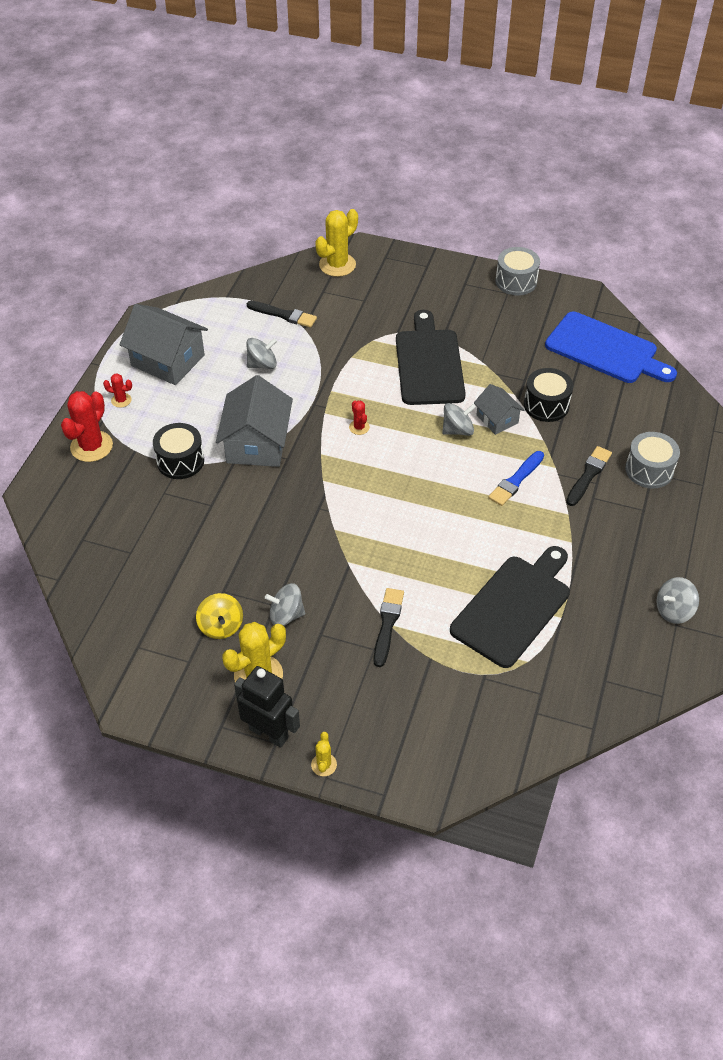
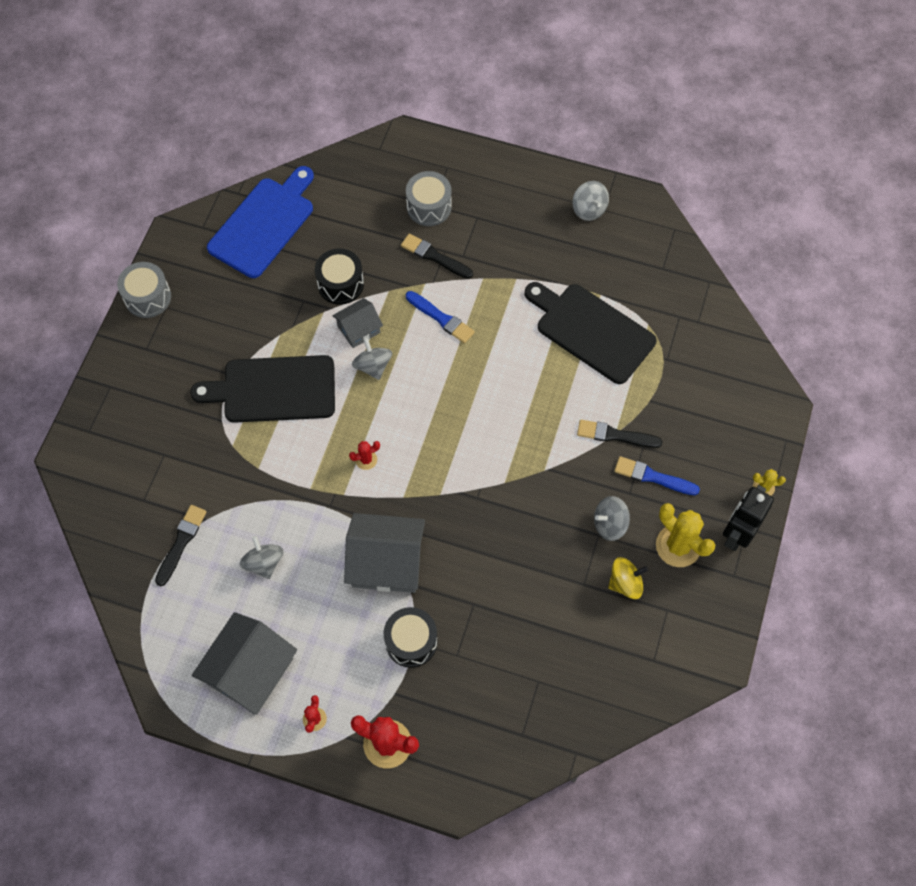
camera: 90 degrees left, 15 degrees up
(286, 615) = (609, 524): grey spinning top -> grey spinning top turned 75 degrees clockwise
(337, 265) = (96, 484): yellow cactus -> none
(338, 656) = (653, 477): none -> blue brush

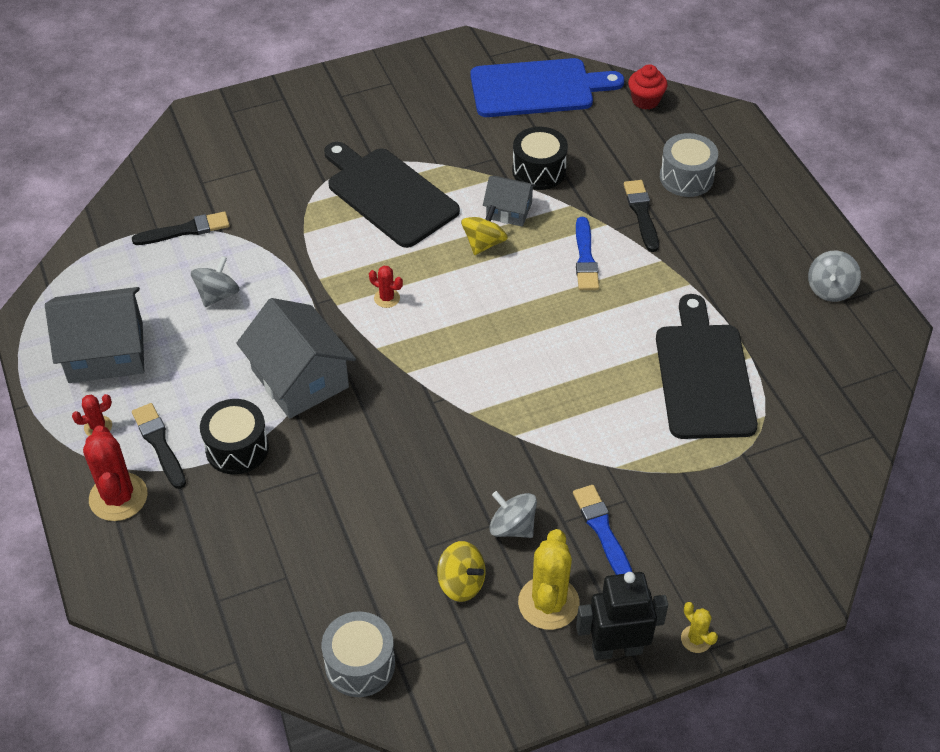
camera: 50 degrees right, 15 degrees down
(148, 297) = (388, 67): grey drum -> grey drum (360, 664)
(339, 172) = (645, 100): none -> red cupcake
(373, 366) = (484, 243): grey spinning top -> yellow spinning top
(615, 435) = (613, 468): black brush -> black brush (159, 444)

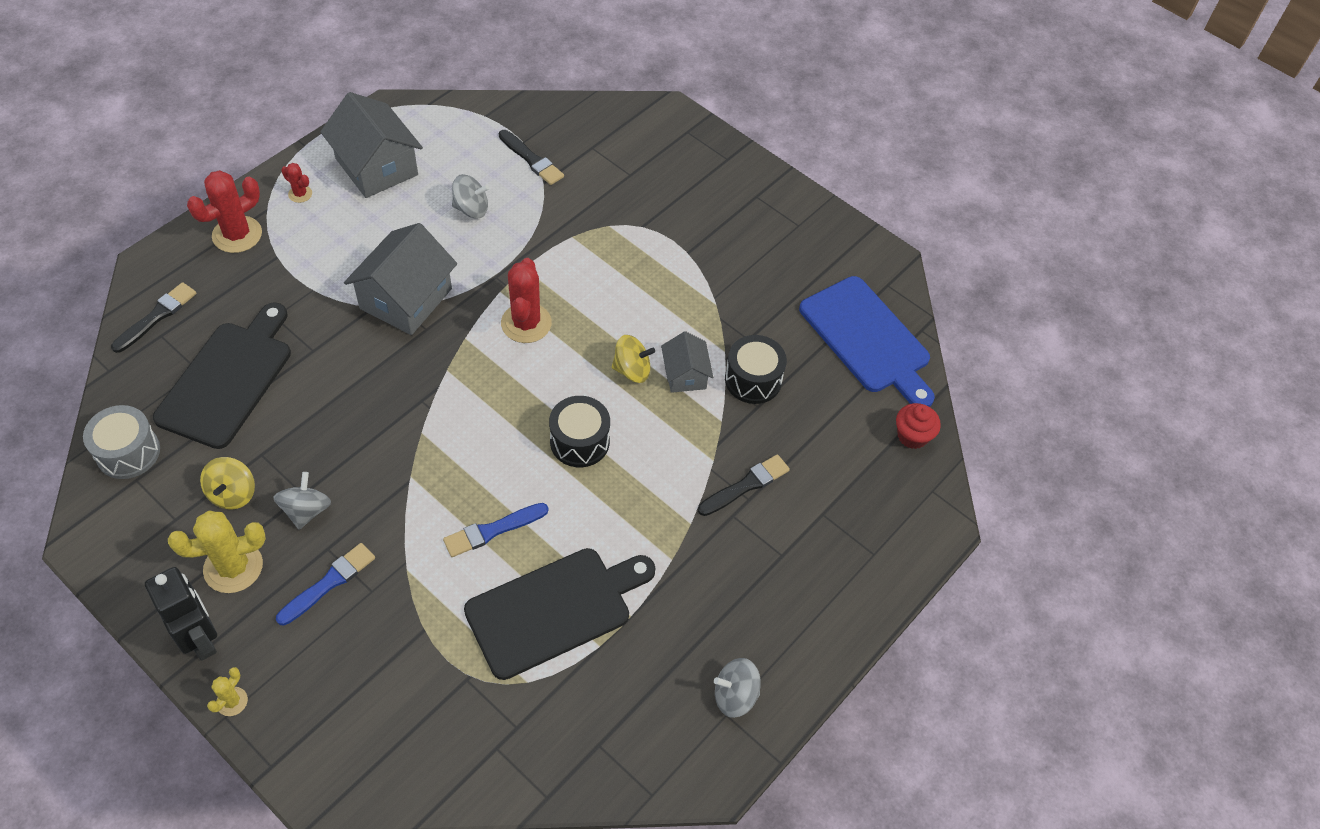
camera: 60 degrees right, 5 degrees up
(159, 444) = (299, 237): black brush -> black brush (156, 316)
(237, 448) = (314, 287): black drum -> black drum (579, 441)
(387, 298) = (526, 323): red cactus -> red cactus, size x2.01
(388, 194) = (652, 277): black cutting board -> black cutting board (228, 379)
(585, 258) = (658, 457): blue brush -> blue brush (493, 530)
(686, 177) = (821, 509): grey drum -> none

